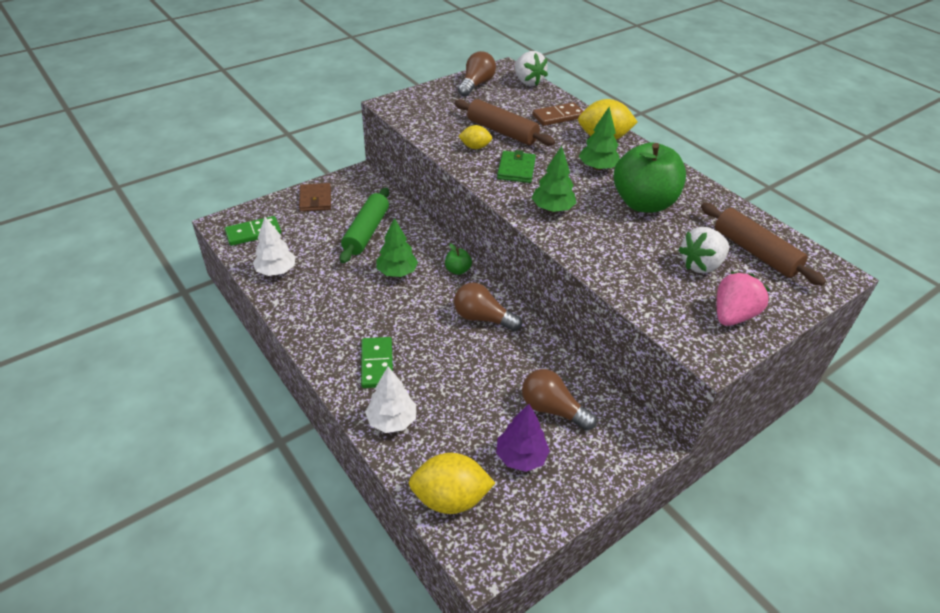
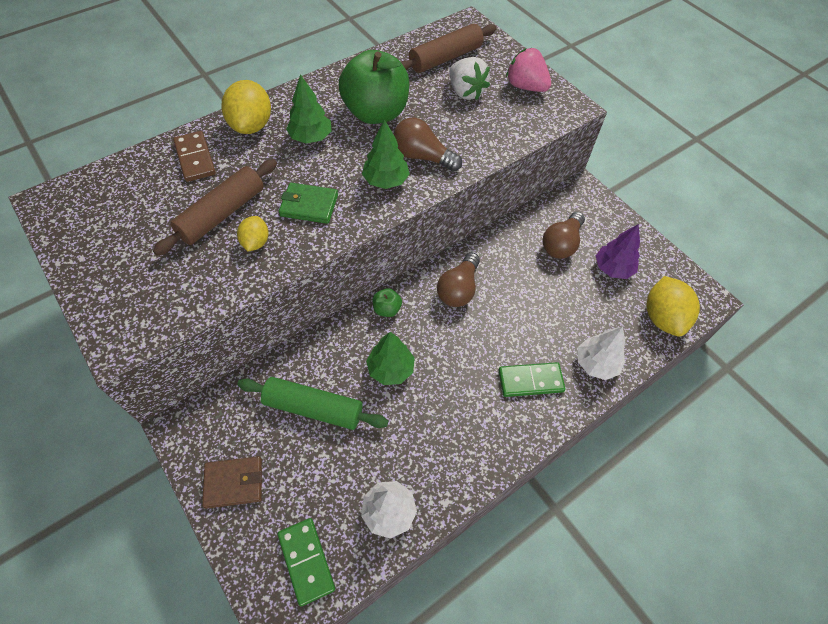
camera: 90 degrees left, 15 degrees up
(476, 85) = (87, 236): brown light bulb -> brown light bulb (422, 157)
(528, 82) = (95, 180): white strawberry -> none

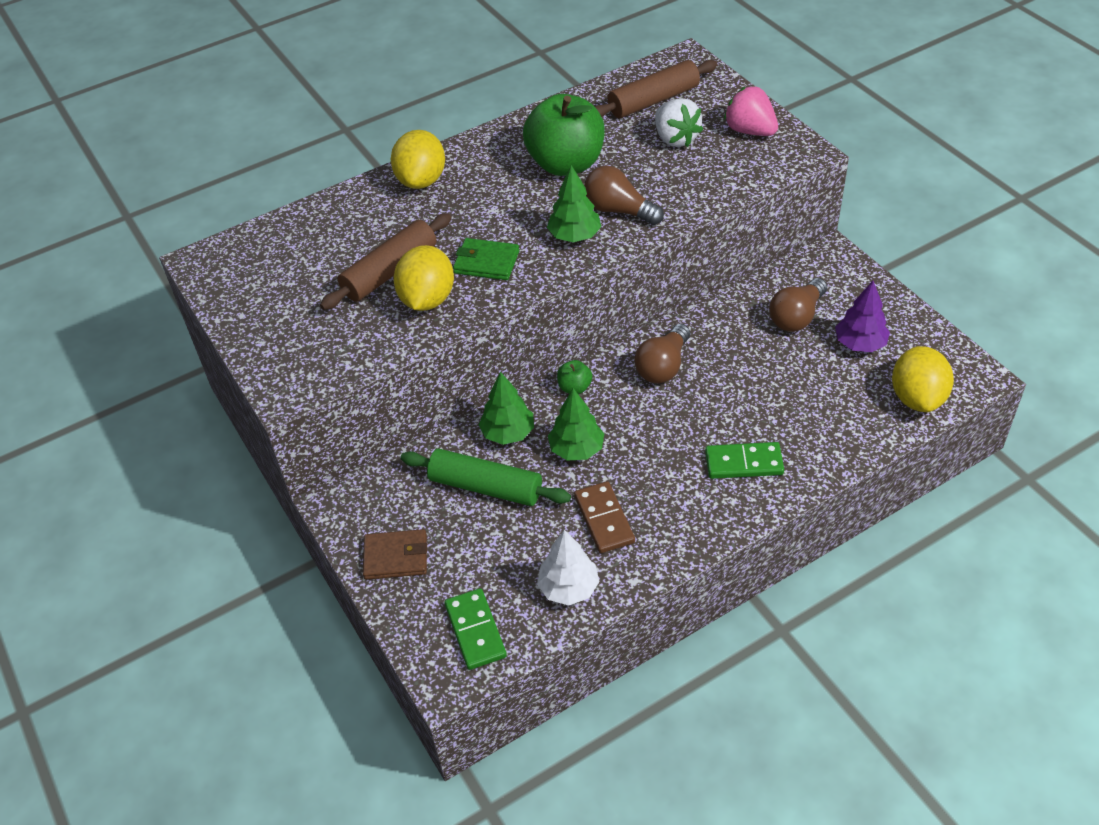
camera: 10 degrees right, 10 degrees down
(195, 158) = (358, 216): brown domino -> brown domino (604, 519)
(256, 242) = (427, 299): yellow lemon -> yellow lemon, size x1.79
(311, 137) = (489, 192): green tree -> green tree (508, 433)
(596, 363) = (827, 446): white tree -> none

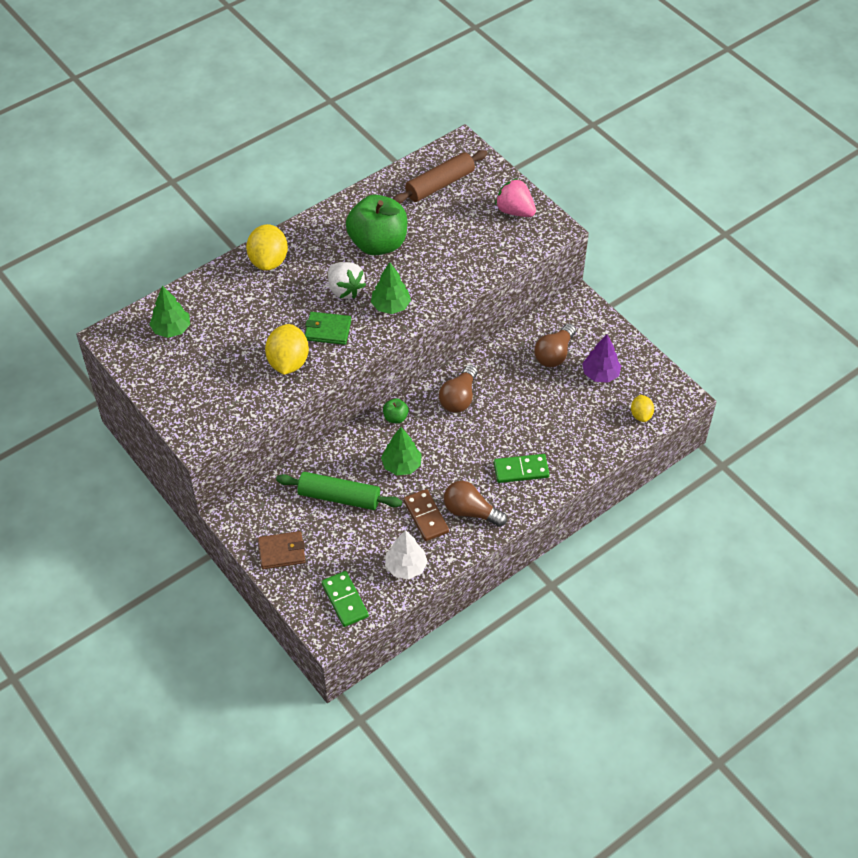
camera: 10 degrees left, 5 degrees up
(390, 271) = (256, 340): brown rolling pin -> none
(508, 433) = (350, 455): green tree -> green tree (171, 329)
(619, 210) = (421, 283): brown light bulb -> brown light bulb (471, 511)
(675, 139) = (459, 219): white strawberry -> white strawberry (345, 289)
(917, 398) = (641, 415): yellow lemon -> yellow lemon, size x0.56

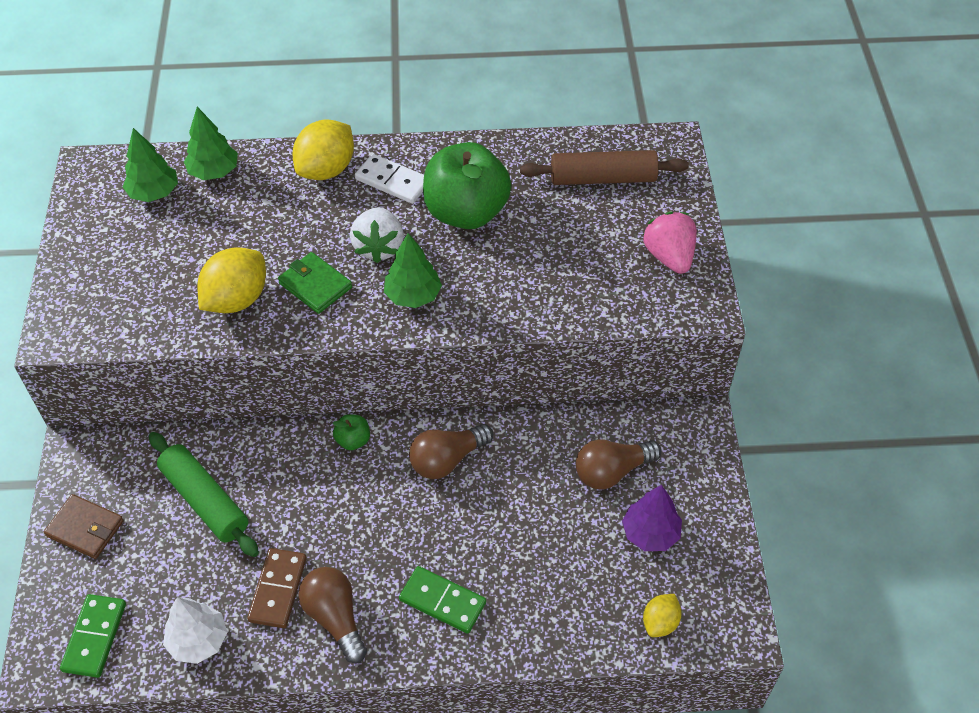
camera: 35 degrees right, 0 degrees up
(316, 248) = (392, 181): none -> white domino
(401, 465) = (307, 505): green tree -> green tree (214, 172)

